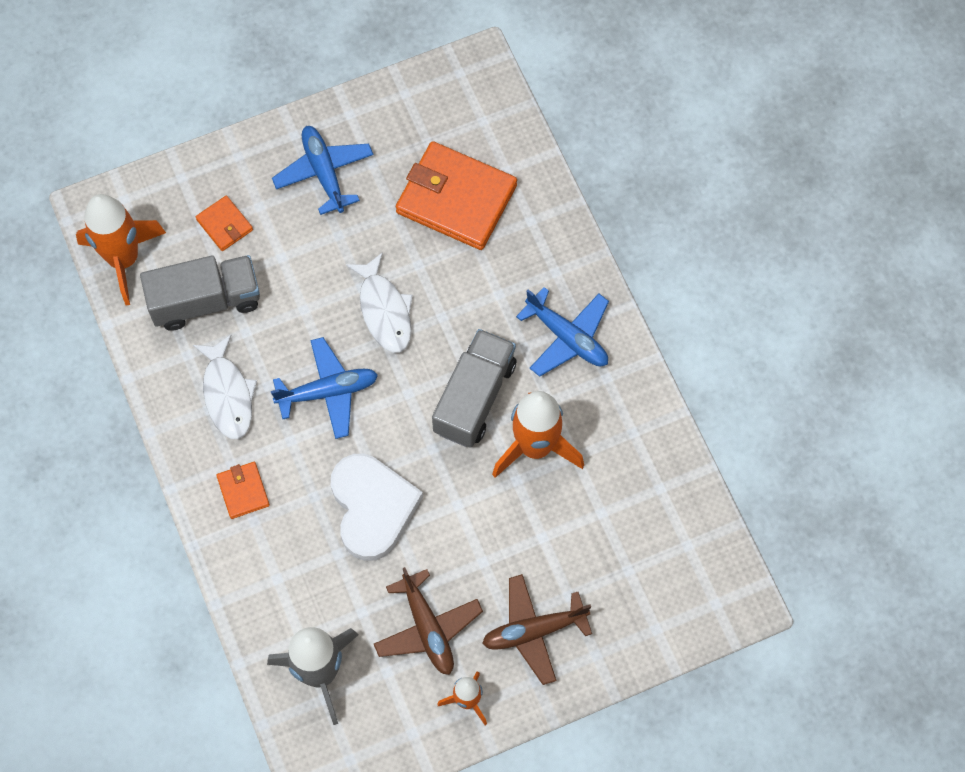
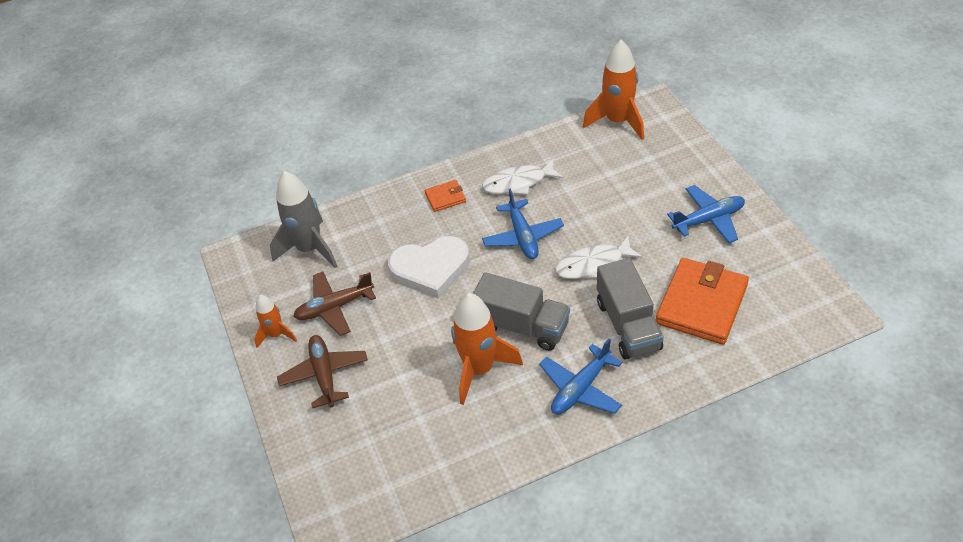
camera: 95 degrees right, 20 degrees down
(205, 301) = (590, 165): grey truck -> grey truck (628, 325)
(224, 225) = (653, 169): orange wallet -> none

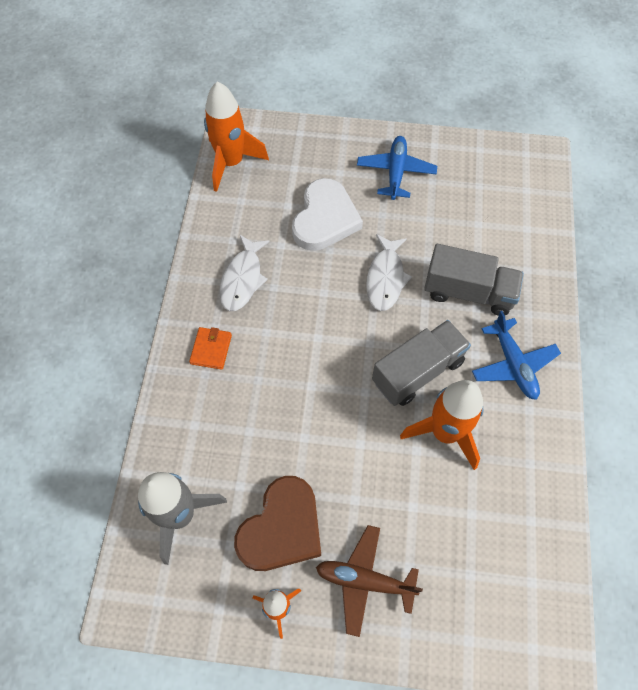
camera: 65 degrees left, 15 degrees up
(334, 307) = (282, 528): brown plane -> brown heart
(430, 269) = (295, 411): white heart -> white heart (325, 219)
(522, 236) = (312, 312): blue plane -> none
(701, 304) = (479, 230): orange wallet -> none

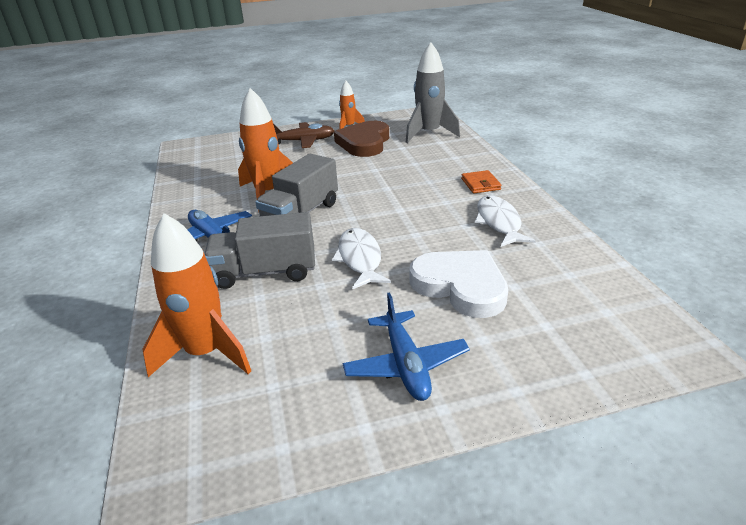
camera: 160 degrees right, 30 degrees down
(231, 163) = (627, 305): orange rocket -> orange rocket (206, 353)
(325, 219) = (460, 286): white heart -> white heart turned 135 degrees clockwise

